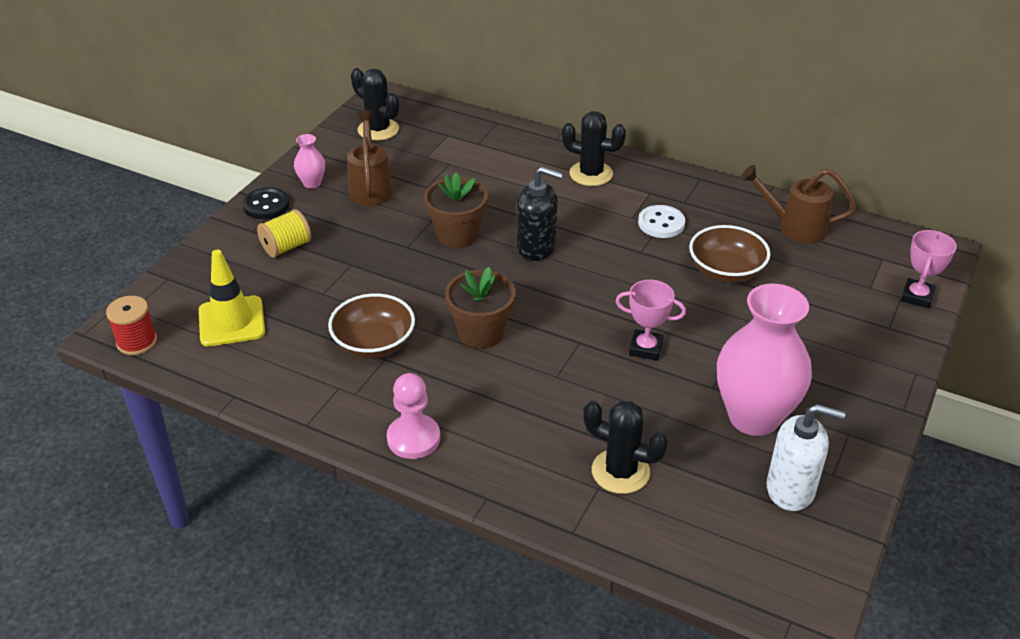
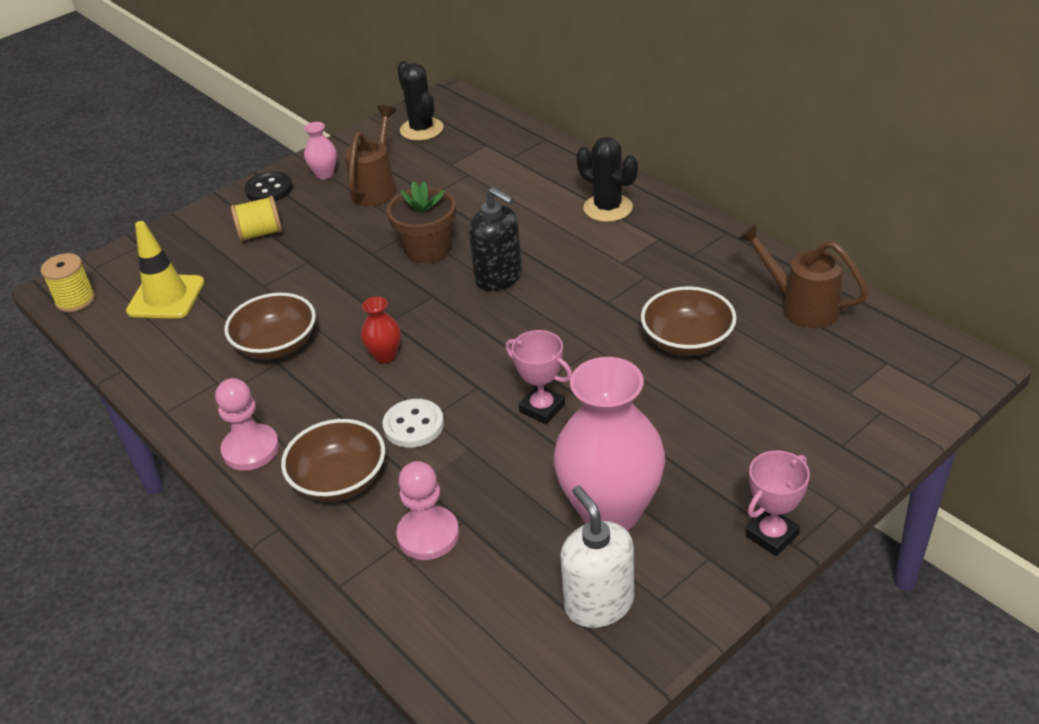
camera: 25 degrees right, 0 degrees up
(137, 342) = (75, 300): red spool -> yellow spool
(481, 332) = (385, 355): brown flower pot -> red vase
(513, 446) = (339, 480): none -> brown bowl
(620, 471) = (428, 535): black cactus -> pink pawn
(661, 223) = (649, 275): white button -> white button (413, 425)
(790, 489) = (599, 603): white soap dispenser -> white soap dispenser turned 150 degrees counterclockwise
(917, 296) = (901, 416): pink trophy -> pink trophy (772, 535)

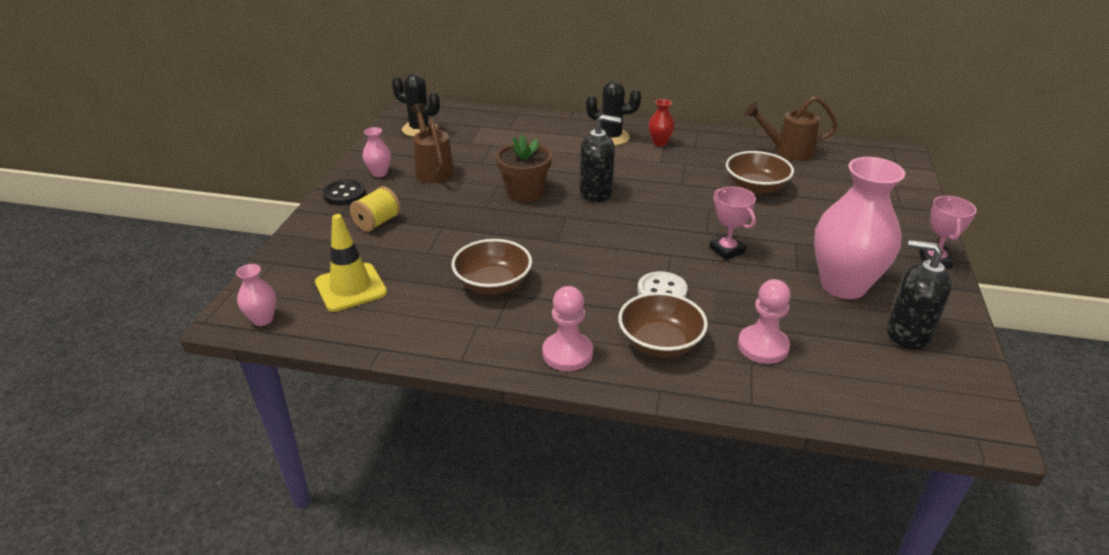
camera: 40 degrees left, 5 degrees down
(75, 300) = (262, 319): yellow spool -> pink vase
(385, 355) = (583, 260): red vase -> red vase (659, 142)
(542, 408) = (727, 250): pink trophy -> pink trophy turned 60 degrees clockwise
(599, 603) = (907, 334): white soap dispenser -> black soap dispenser

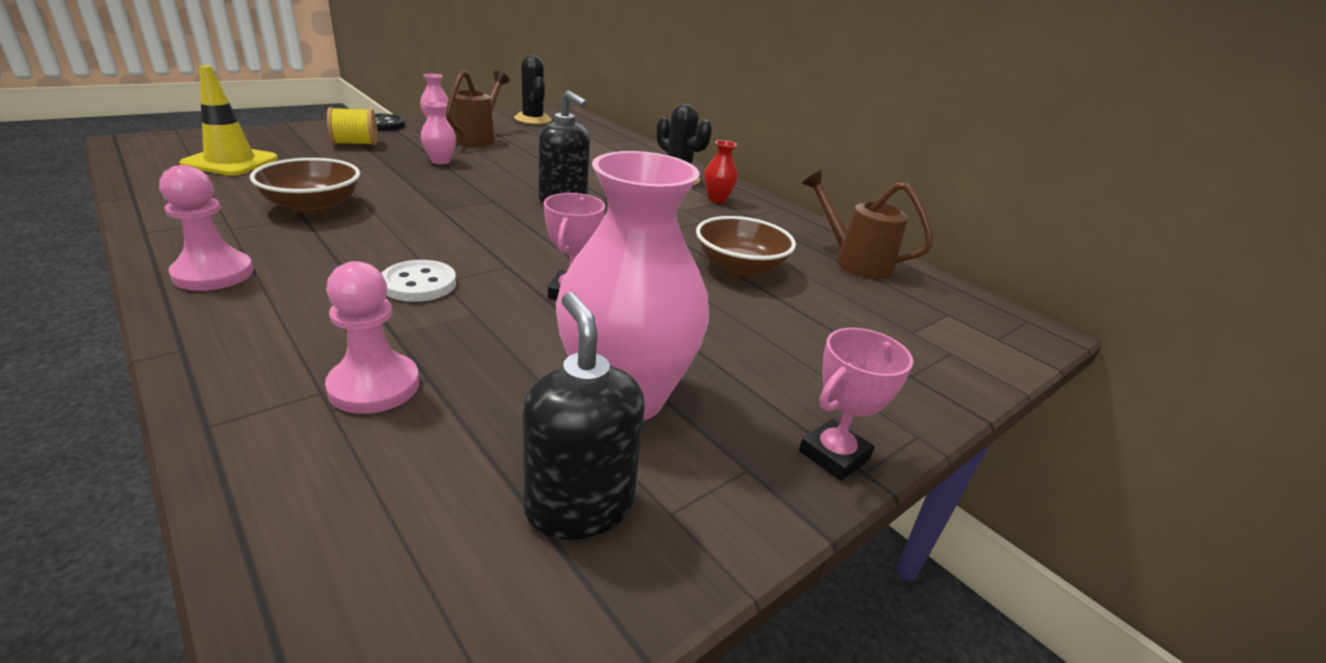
camera: 35 degrees right, 5 degrees down
(262, 319) = (139, 150): pink vase -> pink vase (440, 161)
(525, 193) = (504, 175): brown flower pot -> none
(660, 343) = (297, 316): brown bowl -> none

